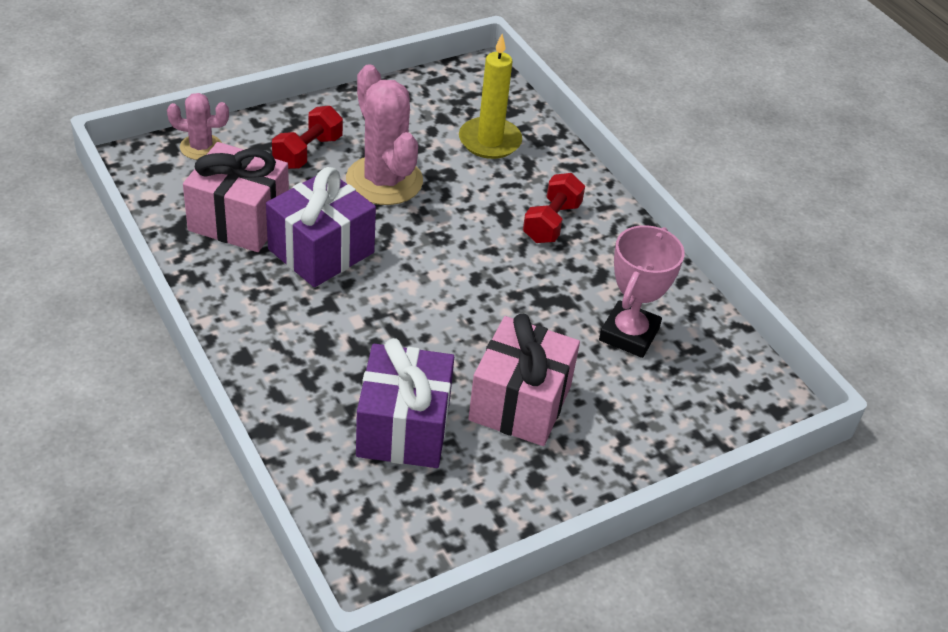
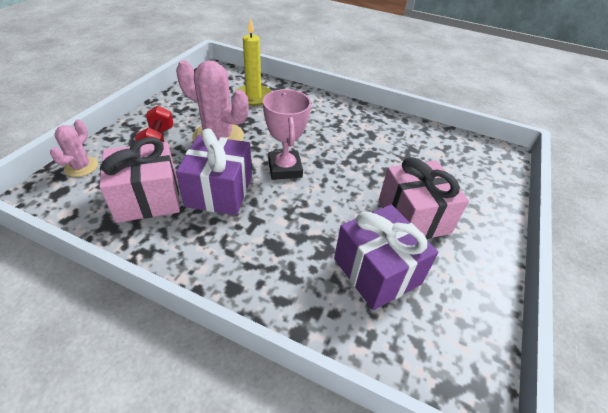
camera: 35 degrees left, 0 degrees up
(201, 147) = (81, 167): pink cactus -> pink cactus turned 45 degrees counterclockwise
(552, 222) = (323, 120): red dumbbell -> none
(629, 334) = (415, 154): pink trophy -> pink trophy (285, 168)

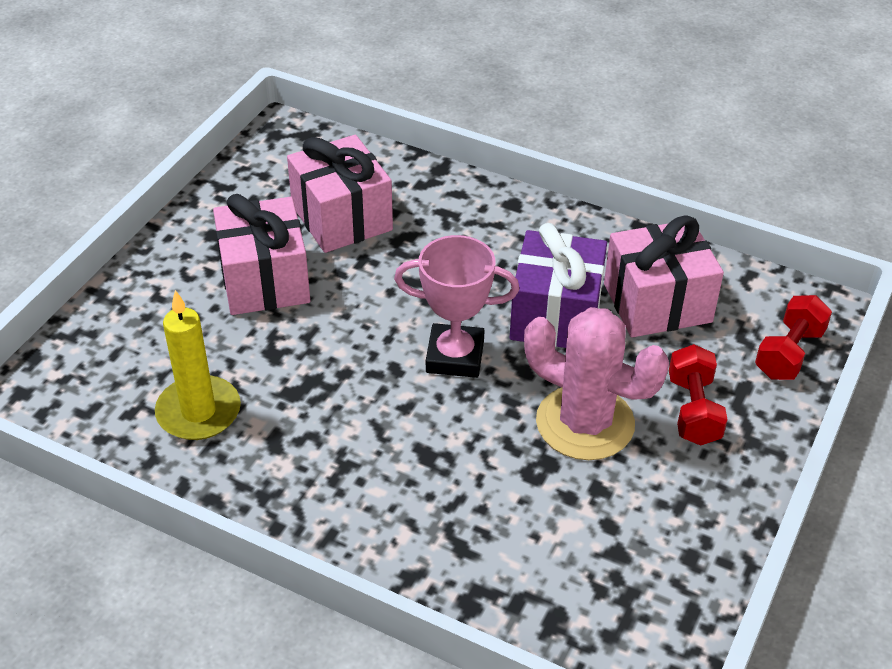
camera: 175 degrees left, 0 degrees up
(81, 167) = (789, 353): pink cactus -> red dumbbell
(253, 97) = (533, 552): yellow candle -> yellow candle (198, 412)
(285, 168) = (455, 356): pink trophy -> pink trophy turned 75 degrees counterclockwise
(376, 271) = (342, 218): purple gift -> pink gift

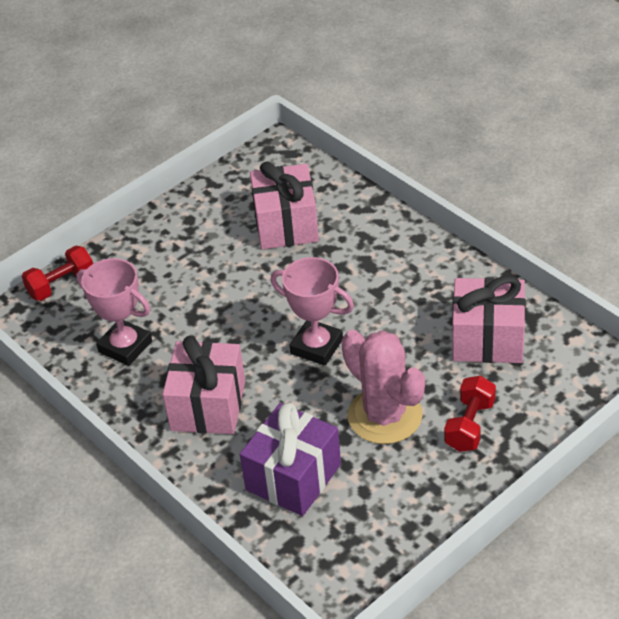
camera: 25 degrees right, 0 degrees up
(198, 412) = (125, 346): yellow candle -> pink trophy
(264, 280) = (210, 261): pink gift -> pink gift (208, 405)
(556, 315) = (406, 332): purple gift -> purple gift (293, 477)
(789, 353) = (568, 400): red dumbbell -> red dumbbell (61, 285)

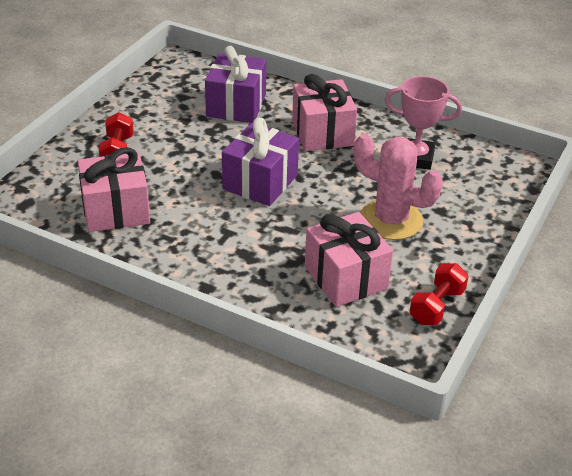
camera: 155 degrees right, 5 degrees down
(61, 285) = (510, 191): red dumbbell -> red dumbbell (436, 306)
(316, 346) = (260, 182): pink trophy -> purple gift
(385, 416) = (185, 147): pink cactus -> pink cactus (391, 220)

